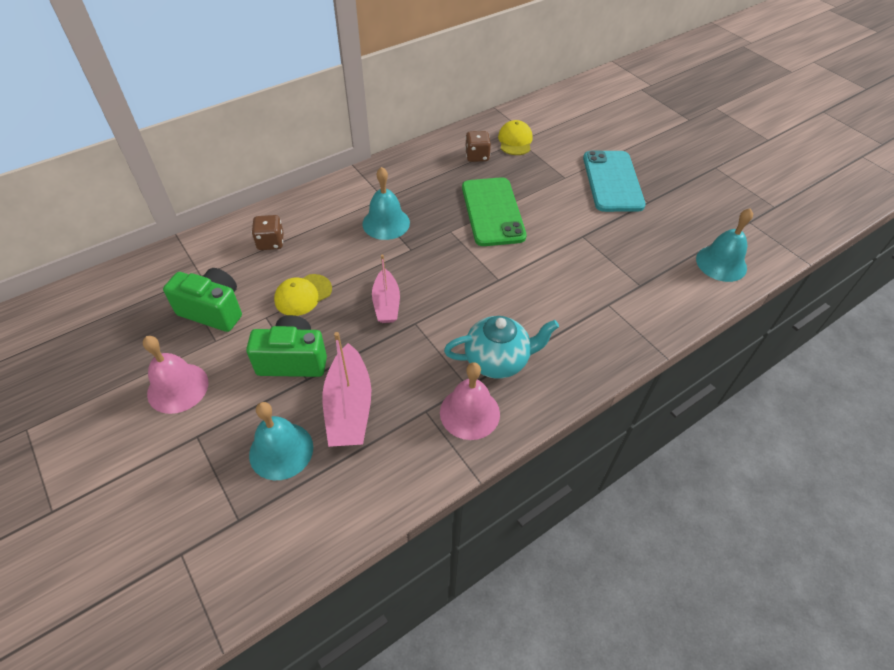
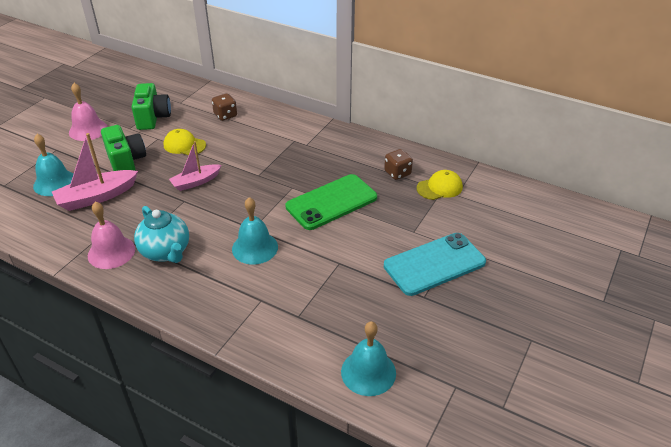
camera: 65 degrees right, 10 degrees down
(386, 223) = (278, 154): turquoise bell -> turquoise bell (255, 248)

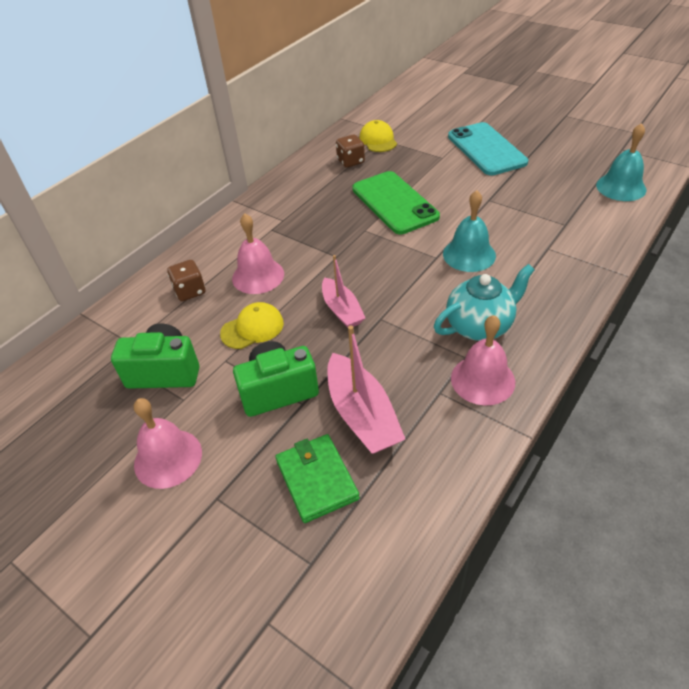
camera: 80 degrees left, 5 degrees up
(55, 182) = (316, 479): turquoise bell -> green wallet
(184, 145) = (252, 328): yellow cap -> yellow cap turned 150 degrees counterclockwise
(238, 141) = (258, 276): none -> pink bell

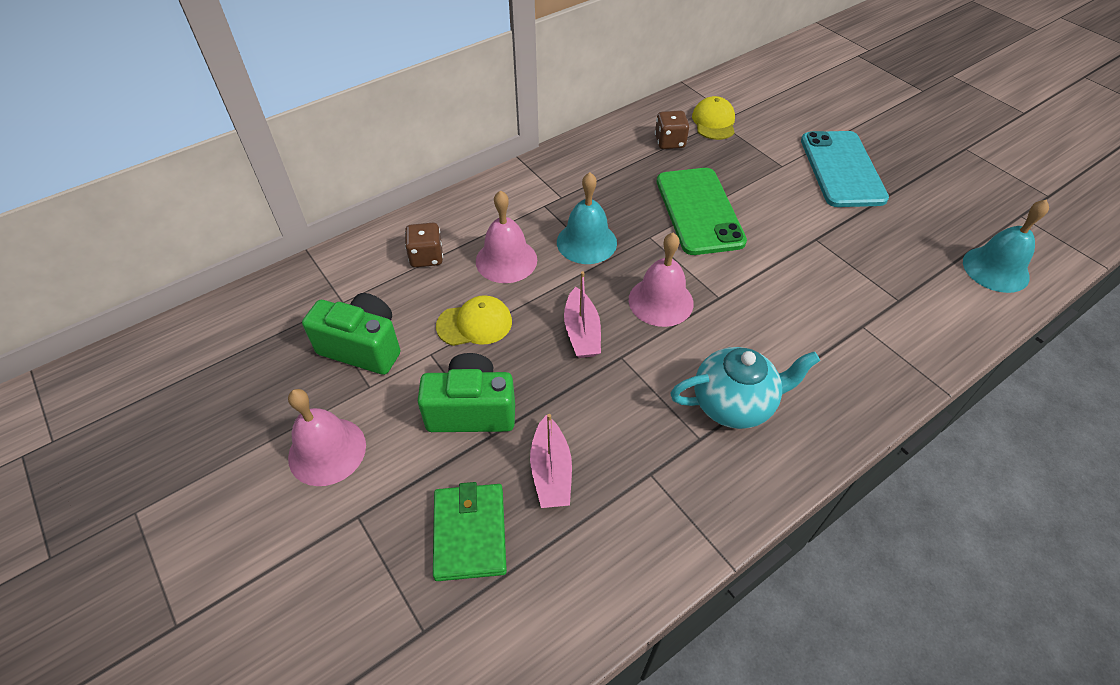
camera: 15 degrees right, 5 degrees up
(362, 415) = (551, 471): pink boat -> pink boat, size x0.66
(469, 254) = (760, 305): turquoise bell -> turquoise bell (586, 242)
(482, 380) = (708, 475): pink bell -> pink bell (660, 301)

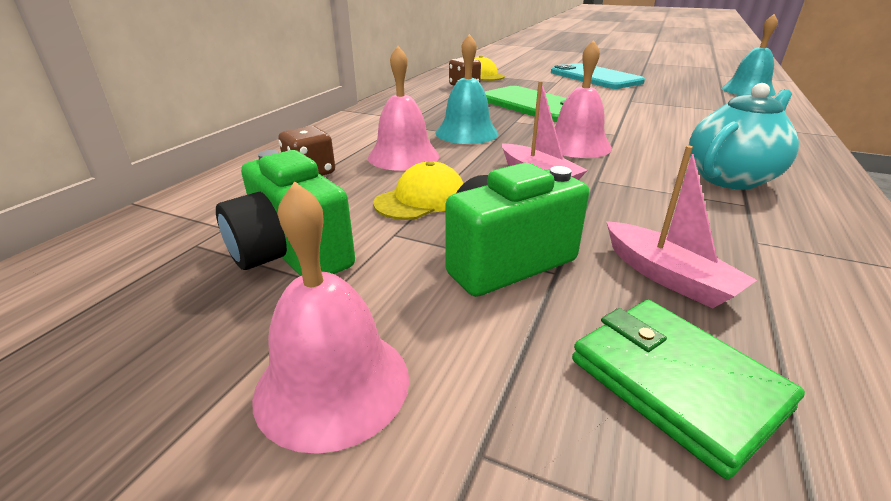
camera: 30 degrees left, 20 degrees down
(363, 347) = (292, 255): green camera -> green camera turned 120 degrees counterclockwise

